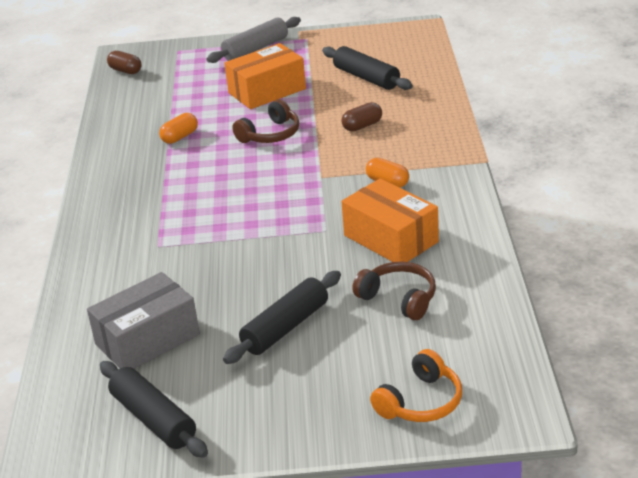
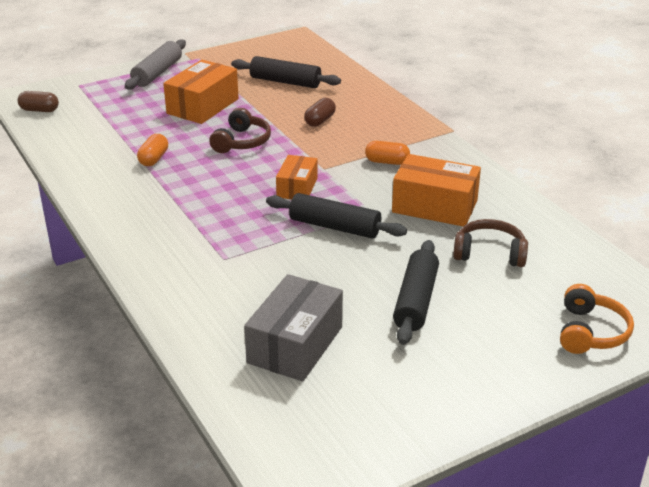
camera: 30 degrees left, 0 degrees up
(153, 419) = (372, 415): black rolling pin -> black rolling pin (334, 227)
(279, 191) = (297, 188): none -> orange box

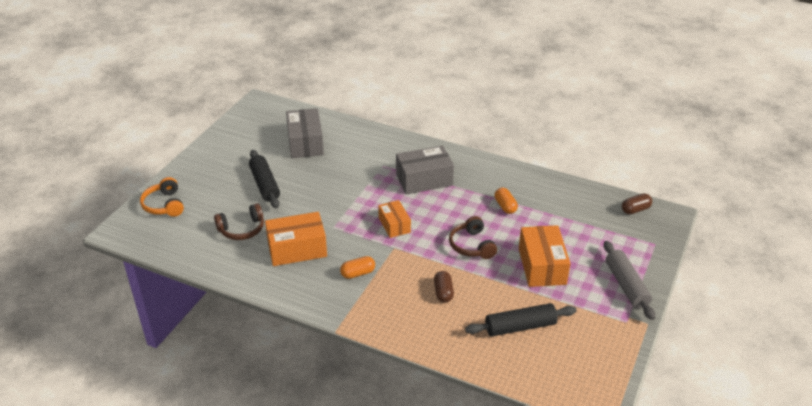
camera: 145 degrees right, 5 degrees up
(198, 220) = (424, 180): none -> grey box
(334, 227) = (345, 208): black rolling pin -> none

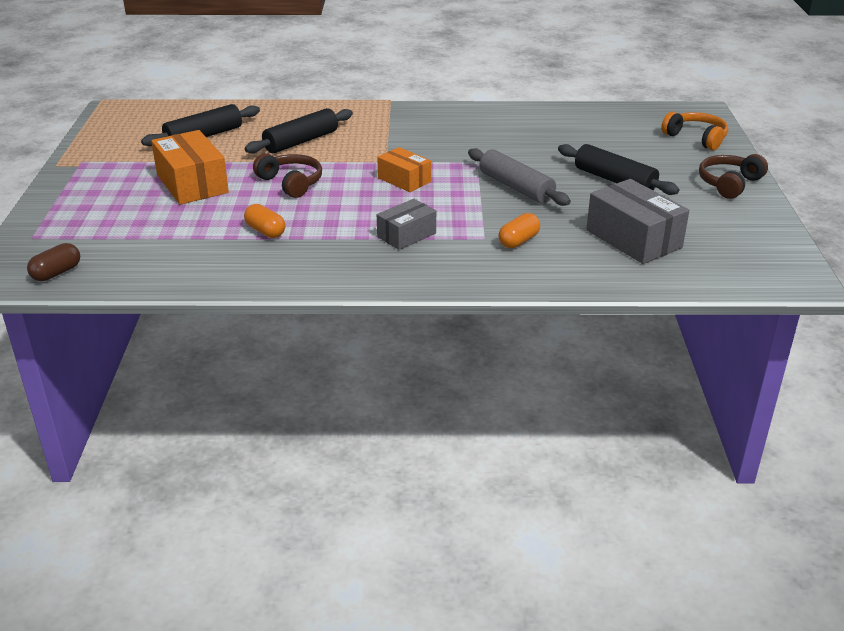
camera: 155 degrees right, 5 degrees down
(242, 229) = (577, 139): brown headphones -> brown headphones (729, 183)
(297, 249) = (495, 138): orange box -> none
(358, 273) = (407, 135): orange capsule -> orange capsule (518, 241)
(424, 180) = (406, 235): grey box -> grey box, size x0.62
(443, 292) = (301, 141): brown capsule -> black rolling pin
(626, 285) = (79, 189): grey rolling pin -> grey rolling pin (516, 187)

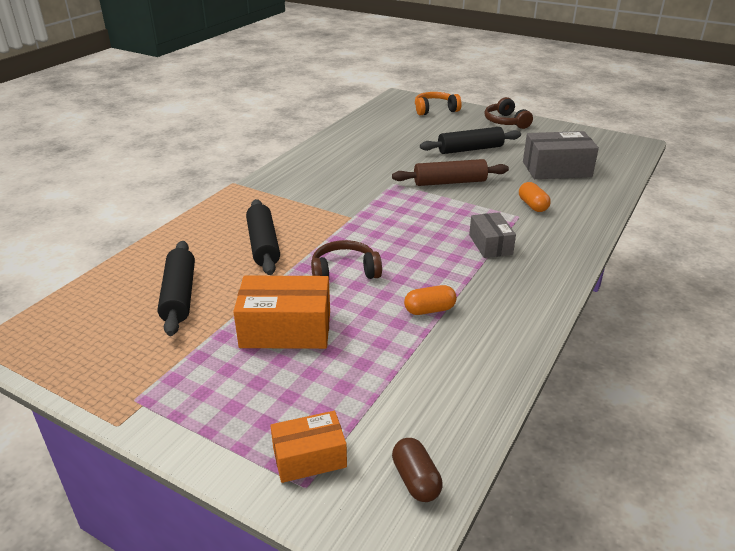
camera: 60 degrees left, 0 degrees up
(404, 180) = (394, 219): orange box -> orange box (309, 457)
(516, 187) = (449, 182): grey rolling pin -> brown rolling pin

